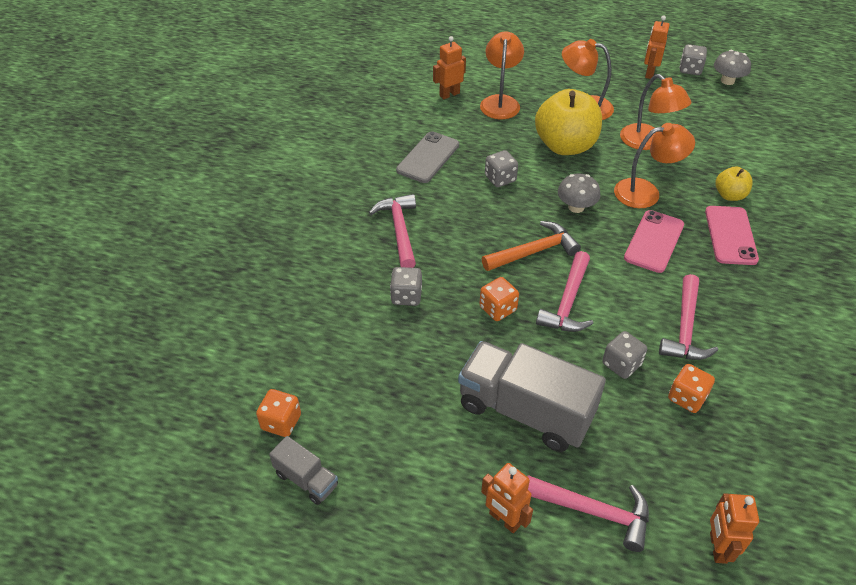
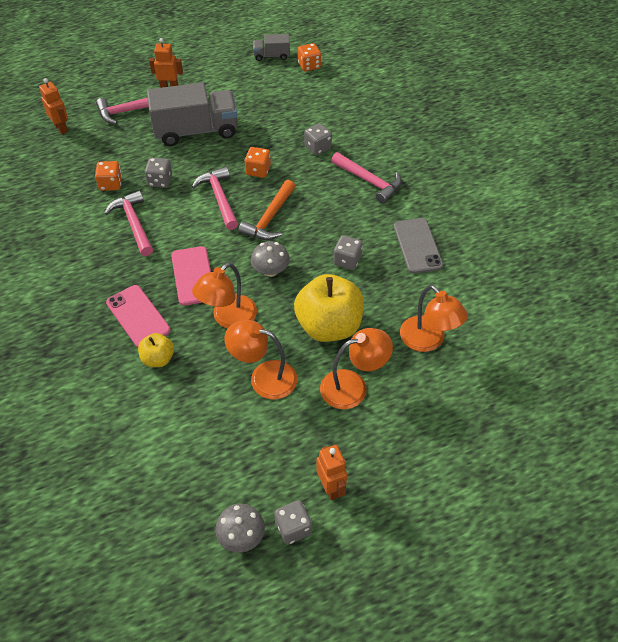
camera: 140 degrees right, 5 degrees up
(449, 94) = (478, 320): orange robot -> none

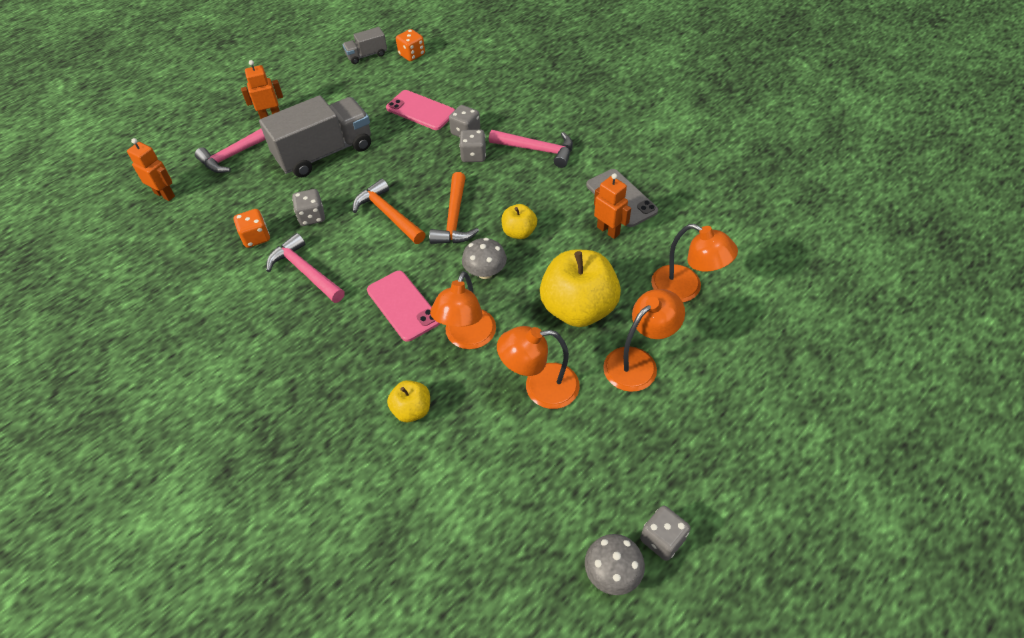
camera: 20 degrees left, 0 degrees up
(138, 316) = (364, 371): pink phone -> pink phone (420, 110)
(219, 198) = (388, 214): pink hammer -> orange hammer
(258, 170) = (415, 173): orange dice -> none
(315, 247) = (519, 232): none -> yellow apple
(331, 487) = (676, 478): orange robot -> orange robot (608, 230)
(347, 261) = (559, 235): grey dice -> grey dice (473, 155)

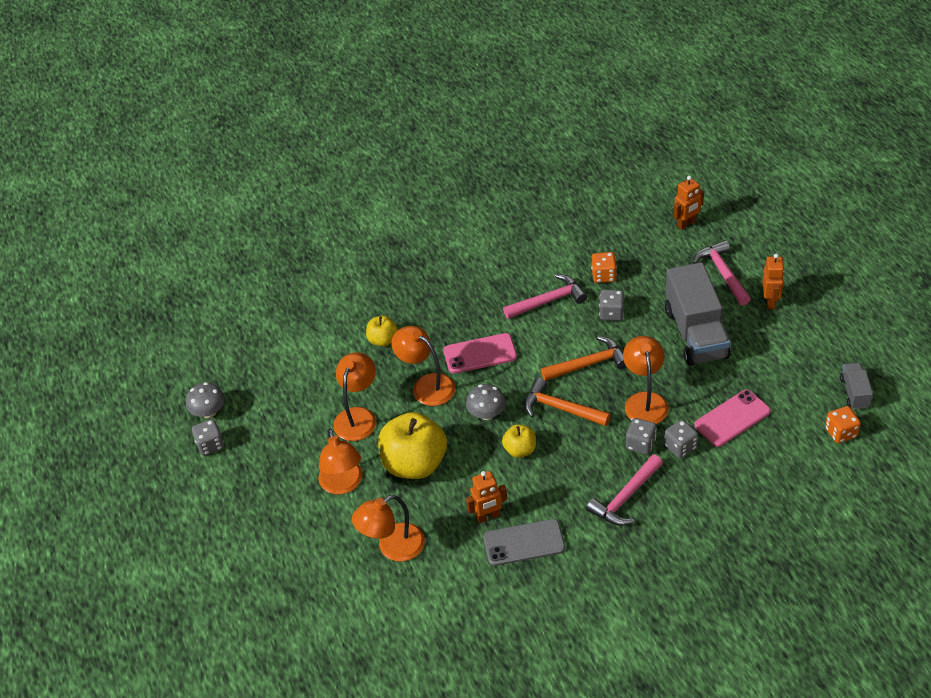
camera: 115 degrees right, 5 degrees down
(421, 165) = (644, 401): none -> orange lamp

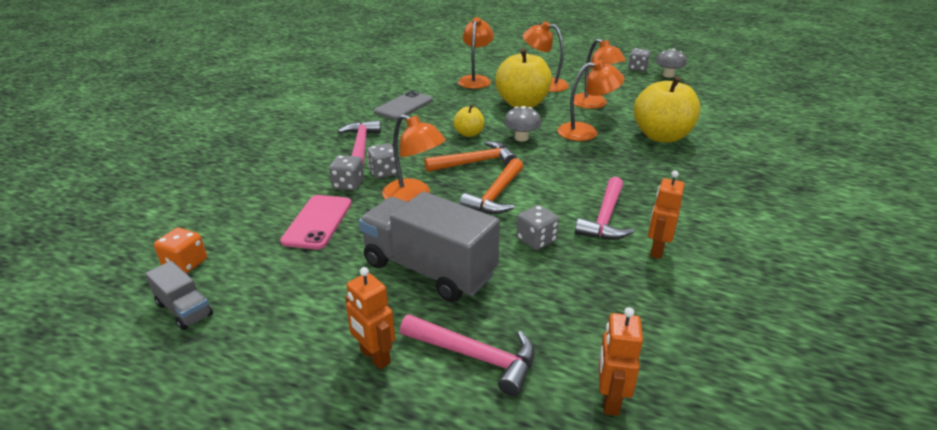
camera: 130 degrees right, 15 degrees down
(383, 340) = (661, 136): yellow apple -> yellow apple, size x2.00
(480, 354) = (586, 161): pink phone -> none
(488, 517) = (442, 105): orange robot -> orange robot (656, 250)
(604, 275) = (597, 268): orange dice -> none

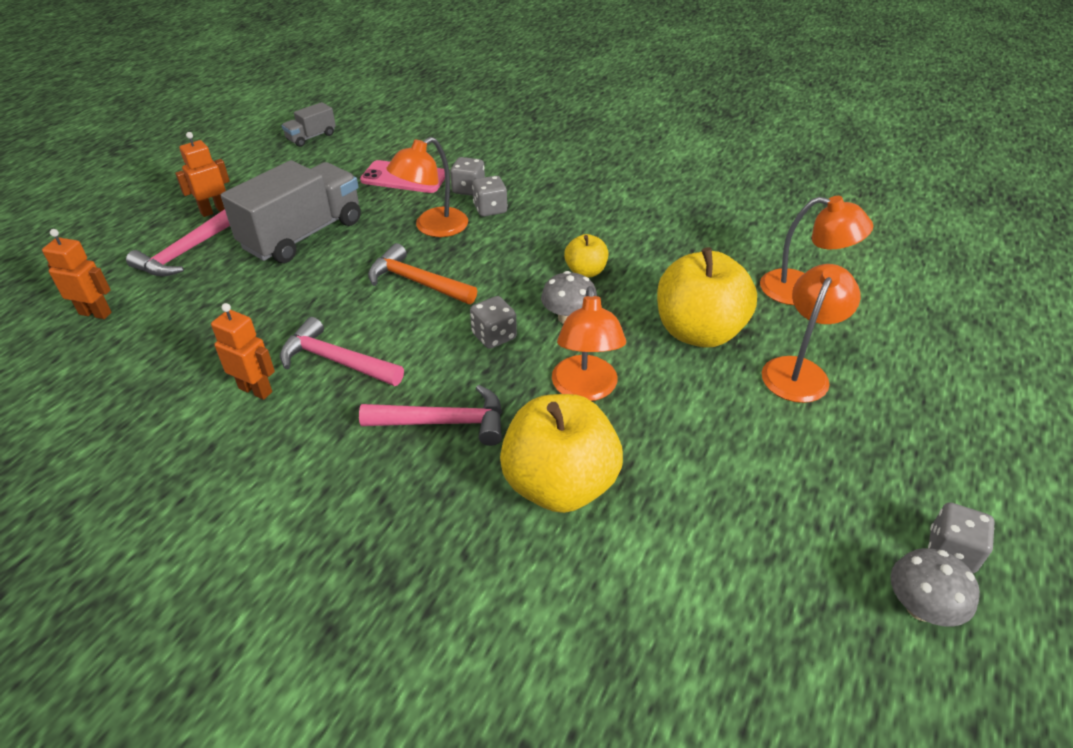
camera: 95 degrees right, 10 degrees up
(185, 264) = (366, 130): orange dice -> none
(361, 145) = (561, 193): pink hammer -> pink hammer (444, 422)
(404, 106) = (679, 221): grey phone -> none
(475, 162) = (501, 272): orange hammer -> none
(536, 240) = (317, 301): grey dice -> grey dice (494, 336)
(593, 104) = (704, 422): orange lamp -> none

